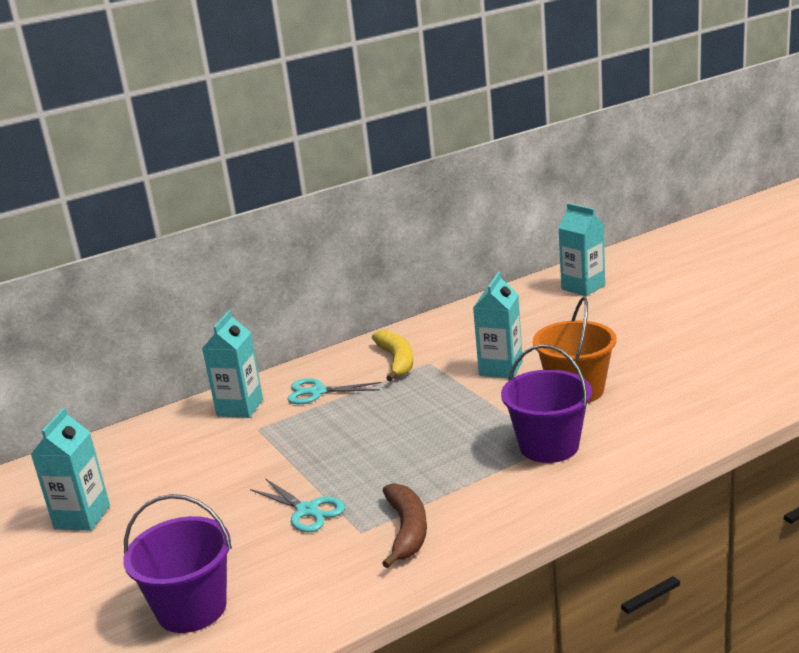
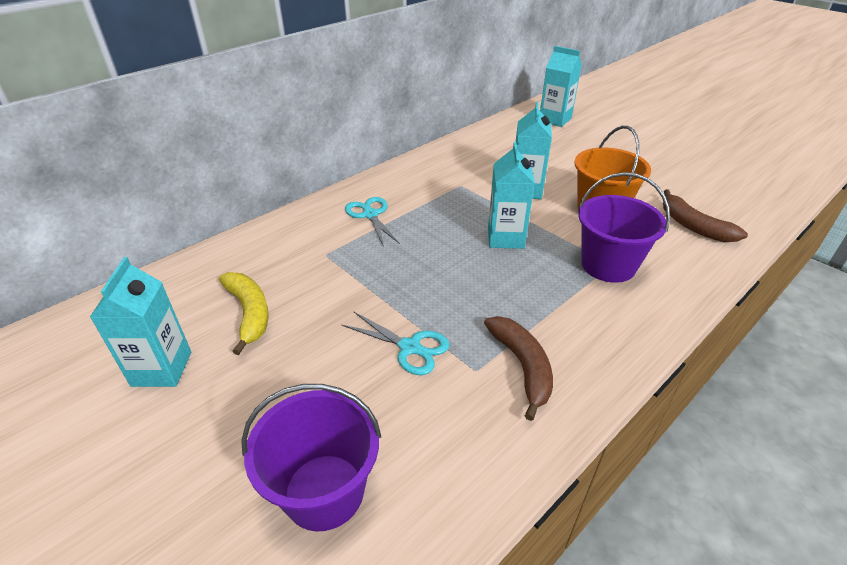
camera: 15 degrees left, 15 degrees up
(240, 408) = (300, 232): turquoise carton -> turquoise carton (505, 238)
(318, 392) = (370, 215): turquoise scissors -> turquoise scissors turned 75 degrees clockwise
(397, 361) = (431, 184): yellow banana -> yellow banana (249, 313)
(674, 410) = (693, 226): none -> brown banana

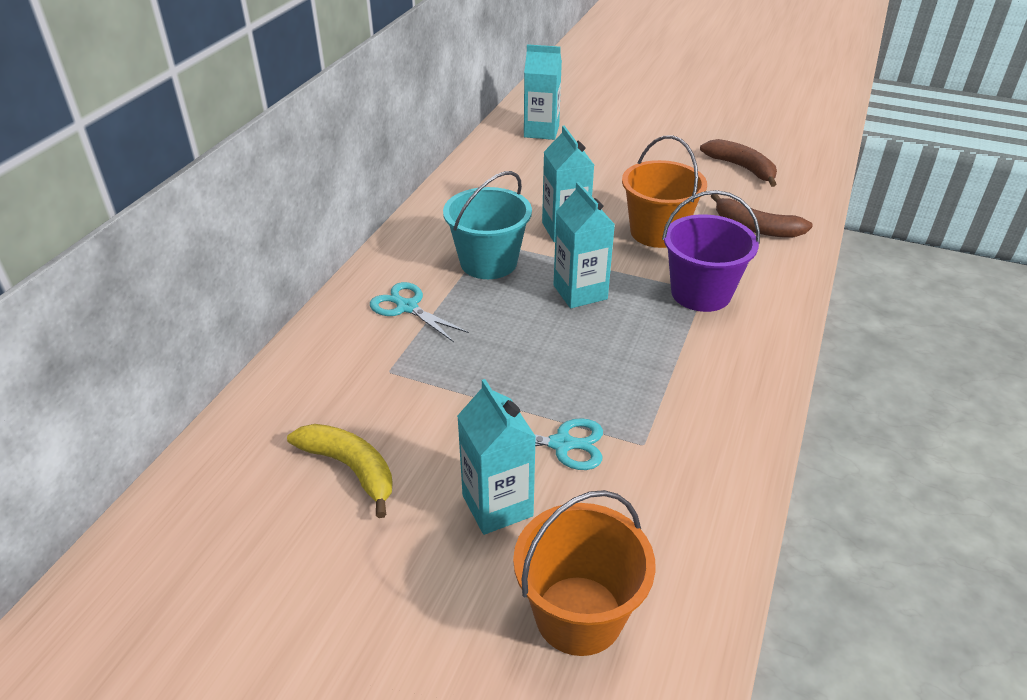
camera: 25 degrees left, 0 degrees up
(162, 369) = (295, 567): turquoise carton -> turquoise carton (497, 506)
(324, 491) = (579, 615): purple bucket -> orange bucket
(450, 199) = (488, 262): none -> turquoise bucket
(522, 366) = (685, 425): brown banana -> brown banana (742, 168)

